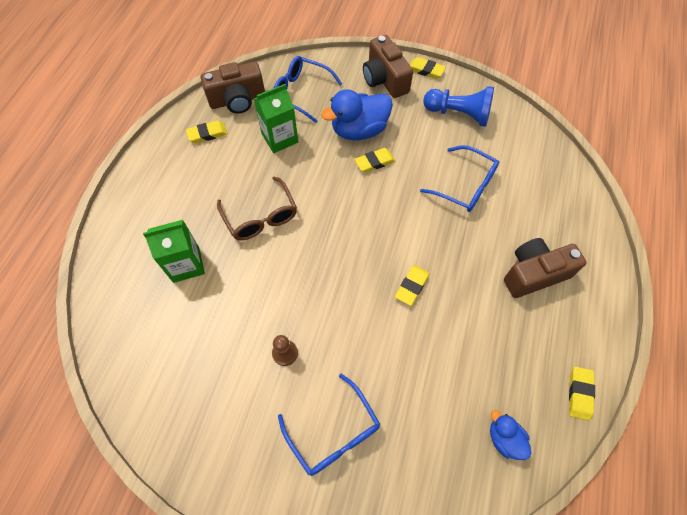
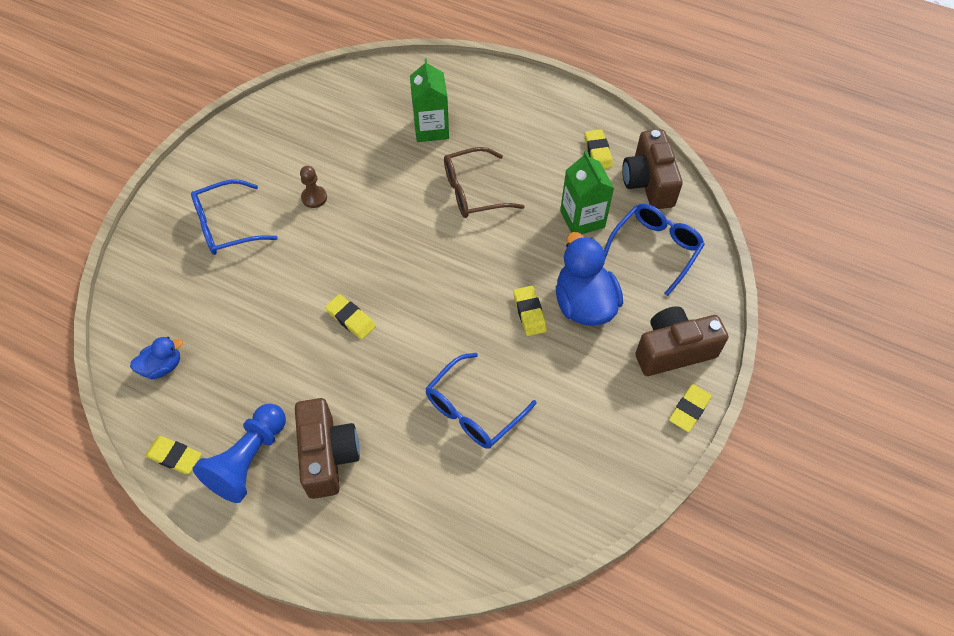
camera: 100 degrees right, 5 degrees down
(459, 114) = (598, 434): blue pawn -> blue pawn (248, 460)

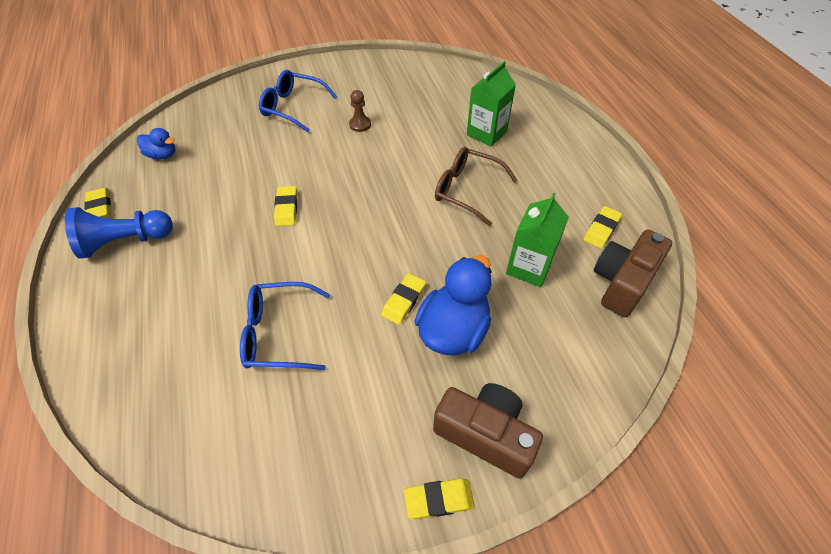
camera: 45 degrees right, 5 degrees down
(328, 455) = (163, 278): brown camera -> none
(655, 249) = (567, 338): blue glasses -> none

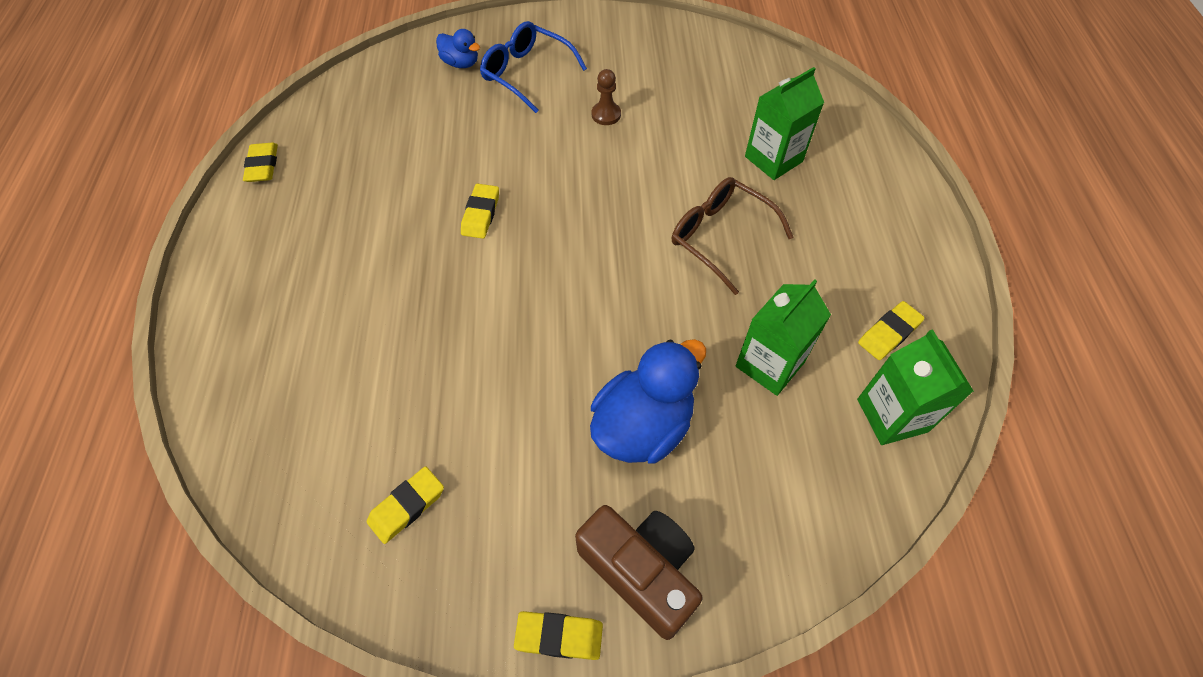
camera: 15 degrees right, 5 degrees up
(125, 241) = (281, 218): blue pawn -> none
(162, 155) = (350, 111): blue duck -> blue duck (461, 63)
(279, 333) = (428, 377): blue glasses -> none
(404, 301) = (591, 371): yellow eraser -> yellow eraser (407, 506)
(622, 282) = (892, 415): brown camera -> green carton

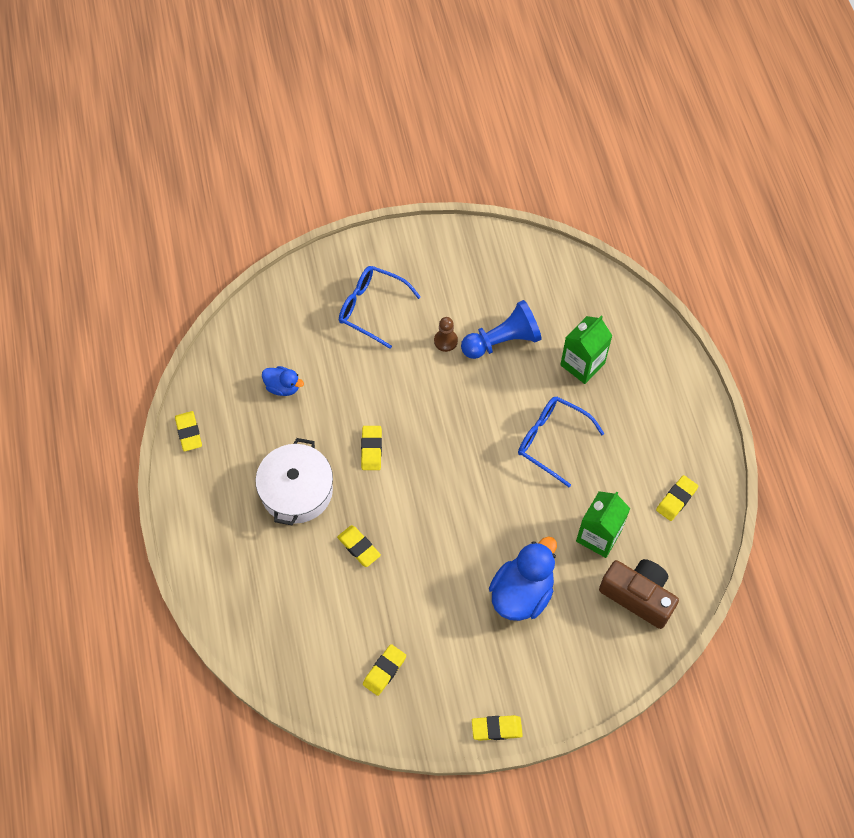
camera: 10 degrees left, 5 degrees up
(369, 247) = (296, 490): none -> white pot
(426, 327) = (359, 547): none -> yellow eraser
(461, 63) = (314, 305): blue duck -> blue duck (283, 387)
(641, 571) = (537, 684): brown camera -> brown camera (638, 596)
(676, 123) = (502, 341): none -> blue pawn
(720, 237) = (552, 441): brown glasses -> blue glasses
(892, 415) = (681, 559): green carton -> none

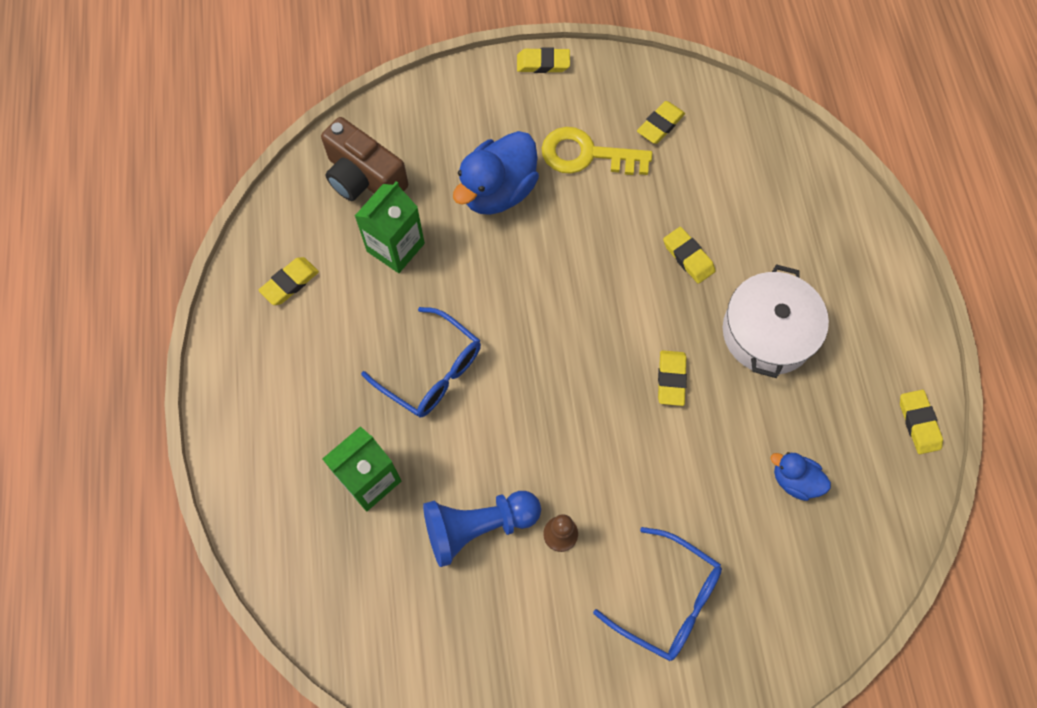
camera: 175 degrees left, 5 degrees up
(448, 635) = (586, 155): none -> yellow key

